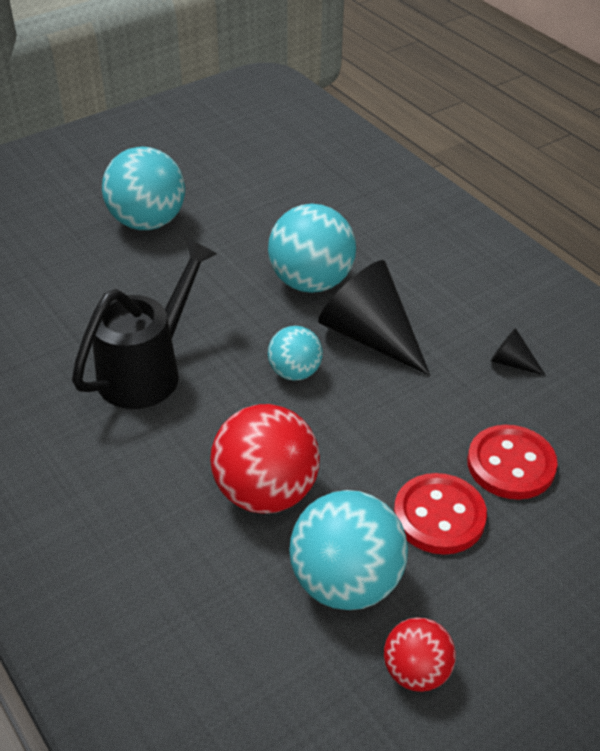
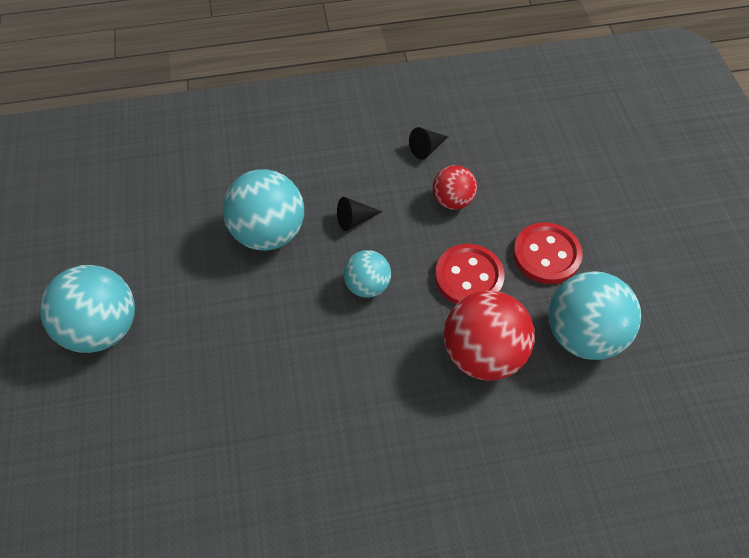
camera: 65 degrees left, 15 degrees up
(148, 370) = (308, 393): black watering can -> none
(370, 336) = (354, 220): black cone -> black cone, size x0.45
(416, 672) = (664, 323): red ball -> red ball (452, 200)
(511, 464) = (518, 194): red button -> red button (468, 277)

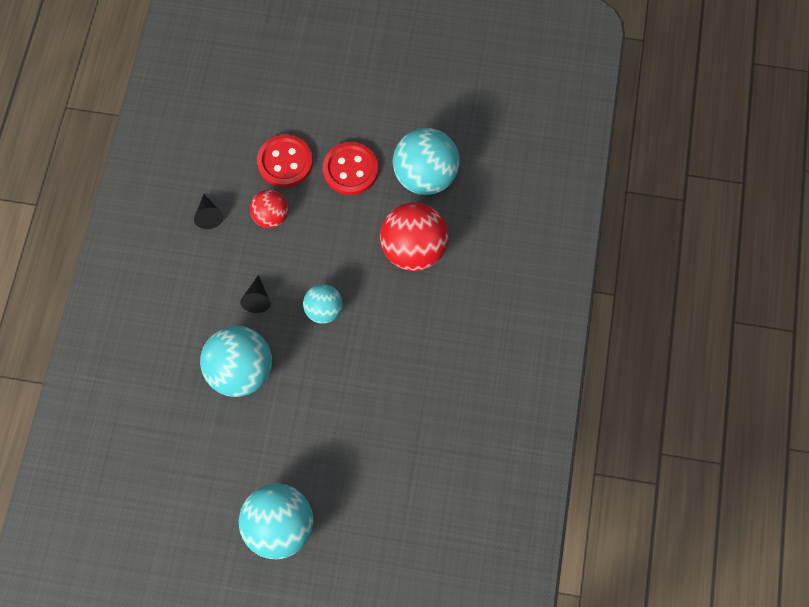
camera: 70 degrees left, 10 degrees up
(468, 277) = (347, 233): red button -> red button (285, 162)

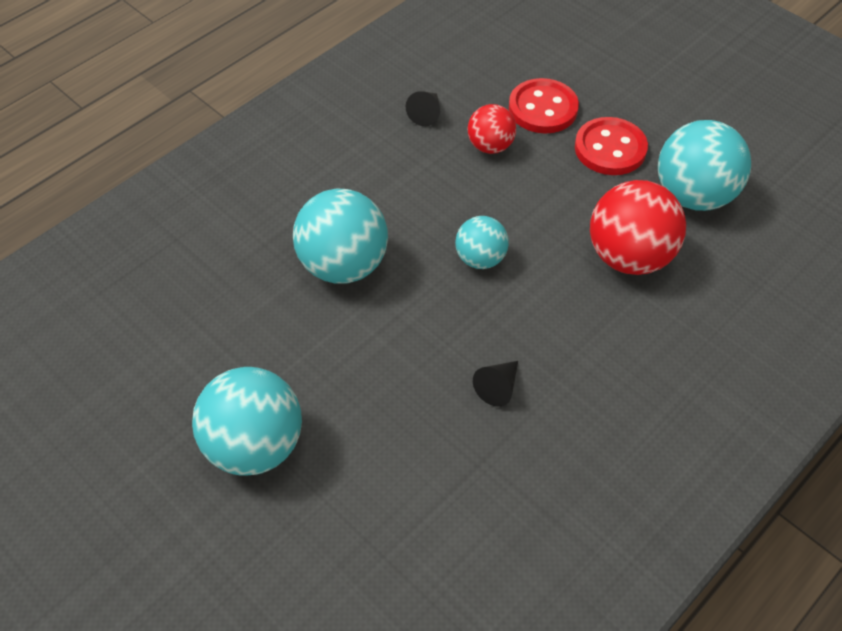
camera: 35 degrees right, 15 degrees down
(257, 299) = (416, 210): black cone -> black cone (498, 387)

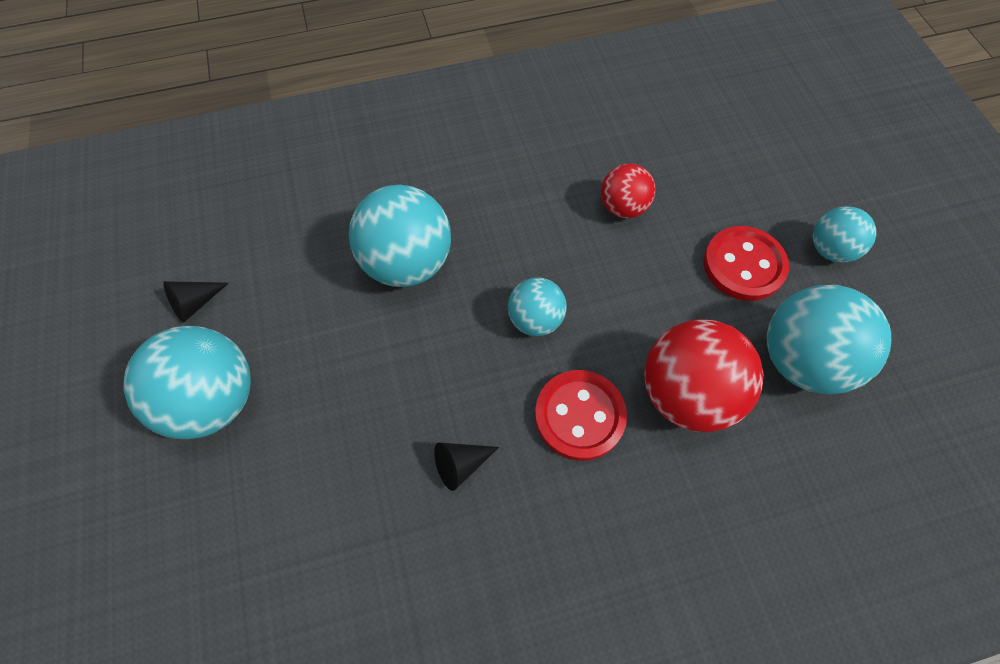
camera: 30 degrees right, 10 degrees up
(426, 114) = (583, 147): black cone -> black cone (195, 303)
(543, 108) = (701, 191): red button -> red button (579, 416)
(664, 110) = (830, 249): none -> turquoise ball

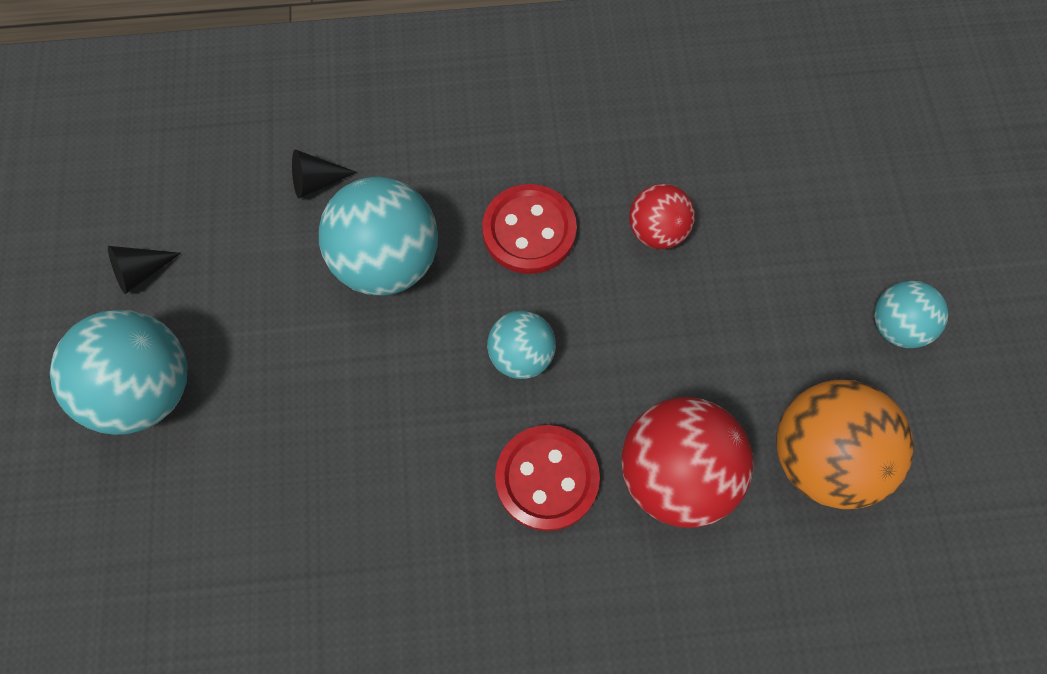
camera: 10 degrees right, 5 degrees up
(461, 465) = (403, 511): black cone -> black cone (316, 182)
(743, 265) = (784, 329): red button -> red button (529, 231)
(801, 360) = (822, 457): turquoise ball -> orange ball

